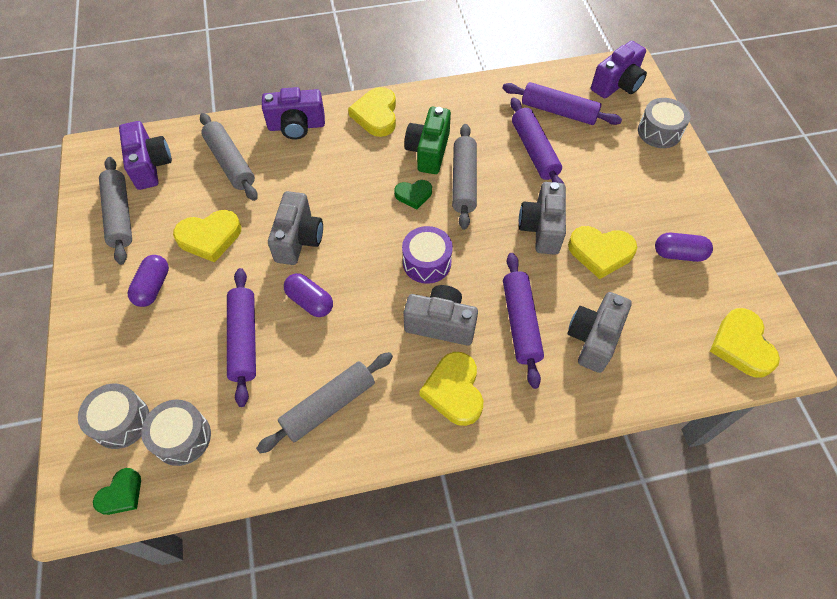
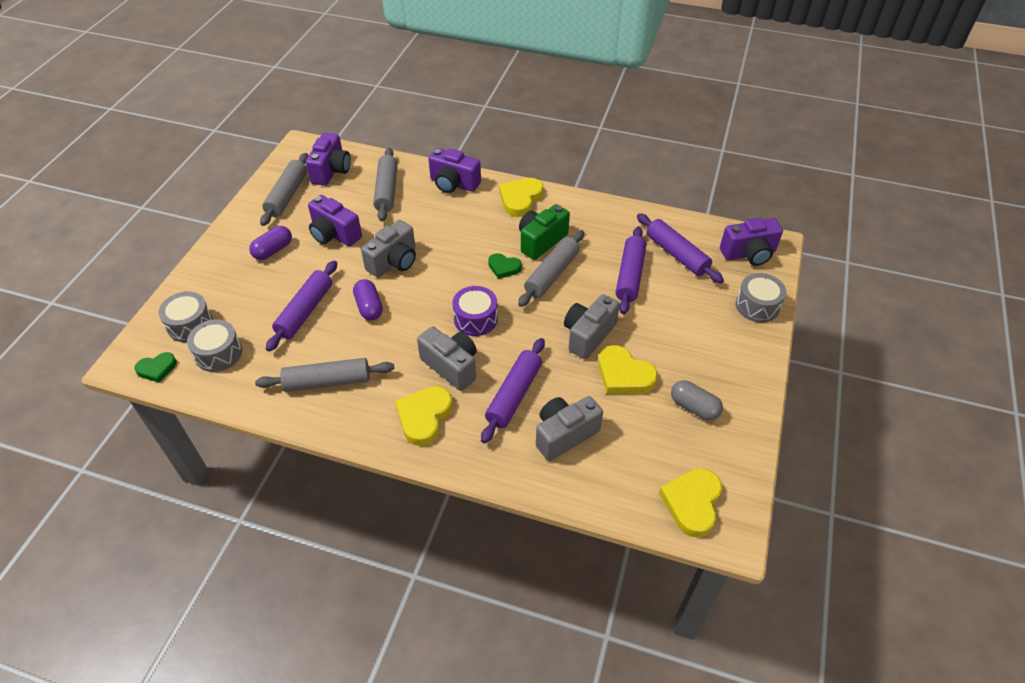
camera: 30 degrees right, 10 degrees down
(210, 237) = (334, 234): yellow heart -> purple camera
(679, 254) = (694, 407): purple capsule -> grey capsule

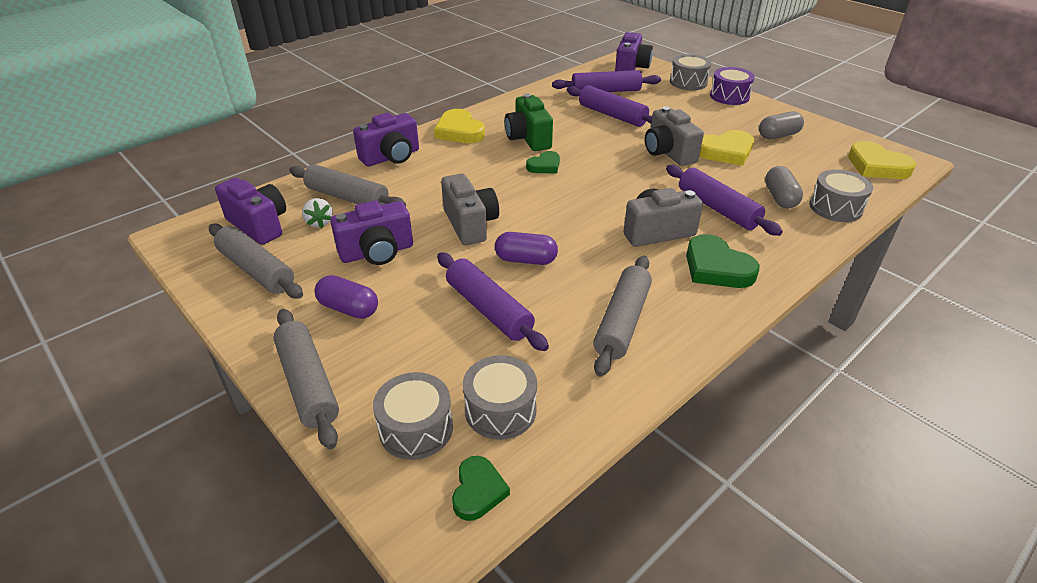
camera: 60 degrees left, 10 degrees down
(273, 250) = (348, 308): purple capsule -> purple capsule turned 45 degrees counterclockwise
(350, 193) = (319, 222): none -> white strawberry
(424, 417) = (716, 268): yellow heart -> green heart
(475, 319) = (601, 200): purple drum -> purple drum (729, 96)
(552, 274) = (577, 146): grey rolling pin -> grey rolling pin (308, 383)
(564, 434) = (780, 198): grey camera -> grey capsule
(576, 480) = (835, 207): none -> grey drum

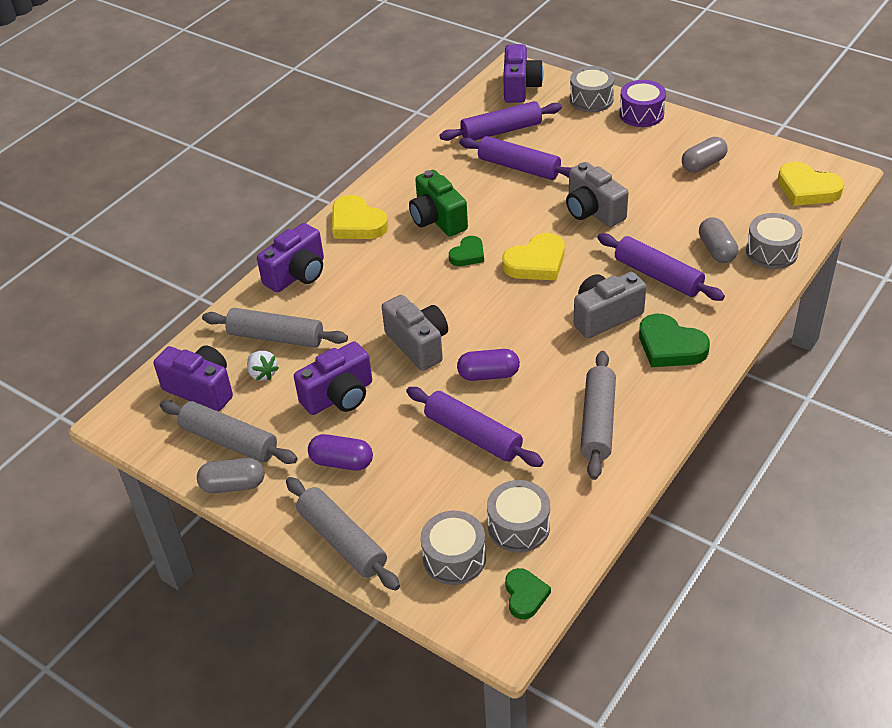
camera: 10 degrees left, 5 degrees up
(235, 308) = (233, 485): none -> grey capsule
(726, 152) = (652, 198): yellow heart -> yellow heart (536, 262)

